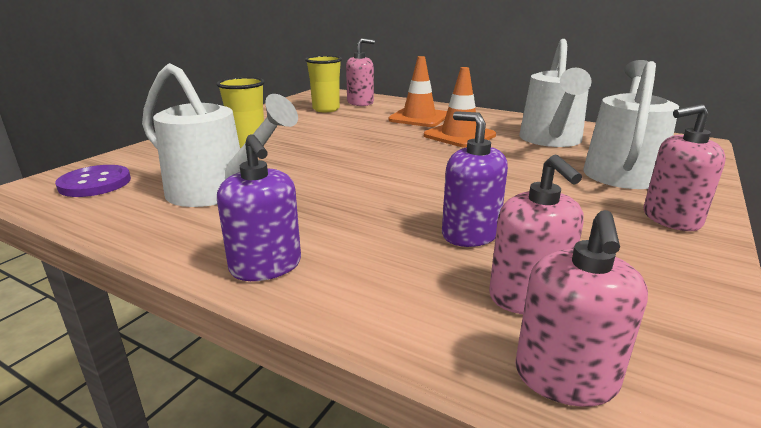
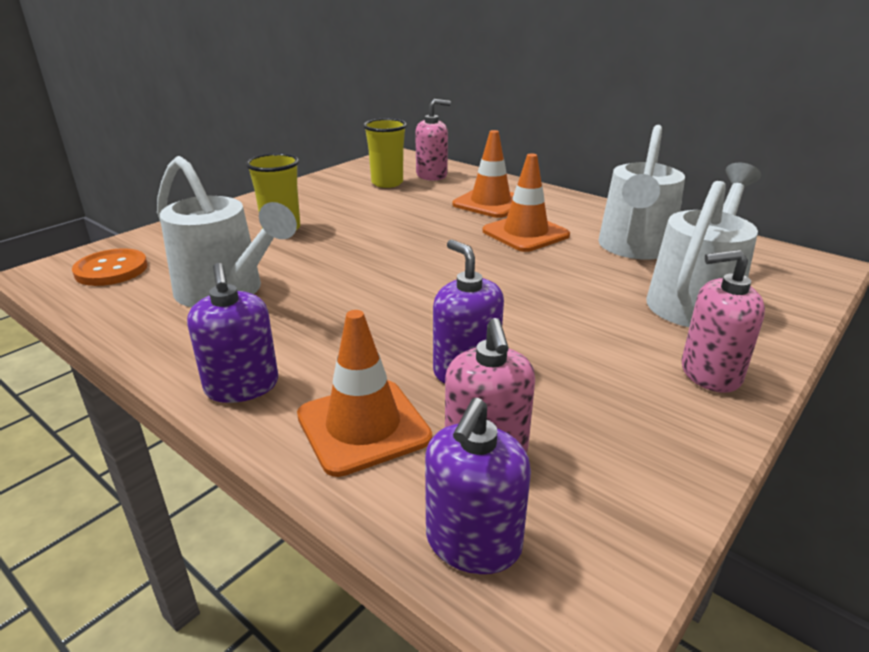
camera: 10 degrees right, 5 degrees up
(95, 183) = (111, 270): purple button -> orange button
(402, 288) = (363, 426): none -> orange traffic cone
(565, 378) = (473, 543): pink soap dispenser -> purple soap dispenser

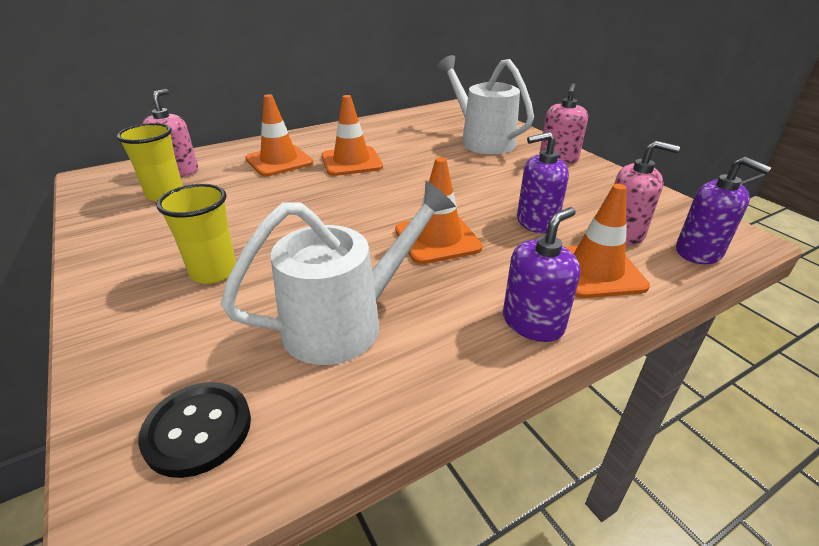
camera: 70 degrees left, 5 degrees up
(111, 270) = (198, 430): orange button -> black button
(242, 386) = (533, 323): purple soap dispenser -> purple soap dispenser turned 45 degrees counterclockwise
(382, 309) = (437, 239): none -> orange traffic cone
(634, 248) = (407, 137): white watering can -> none

